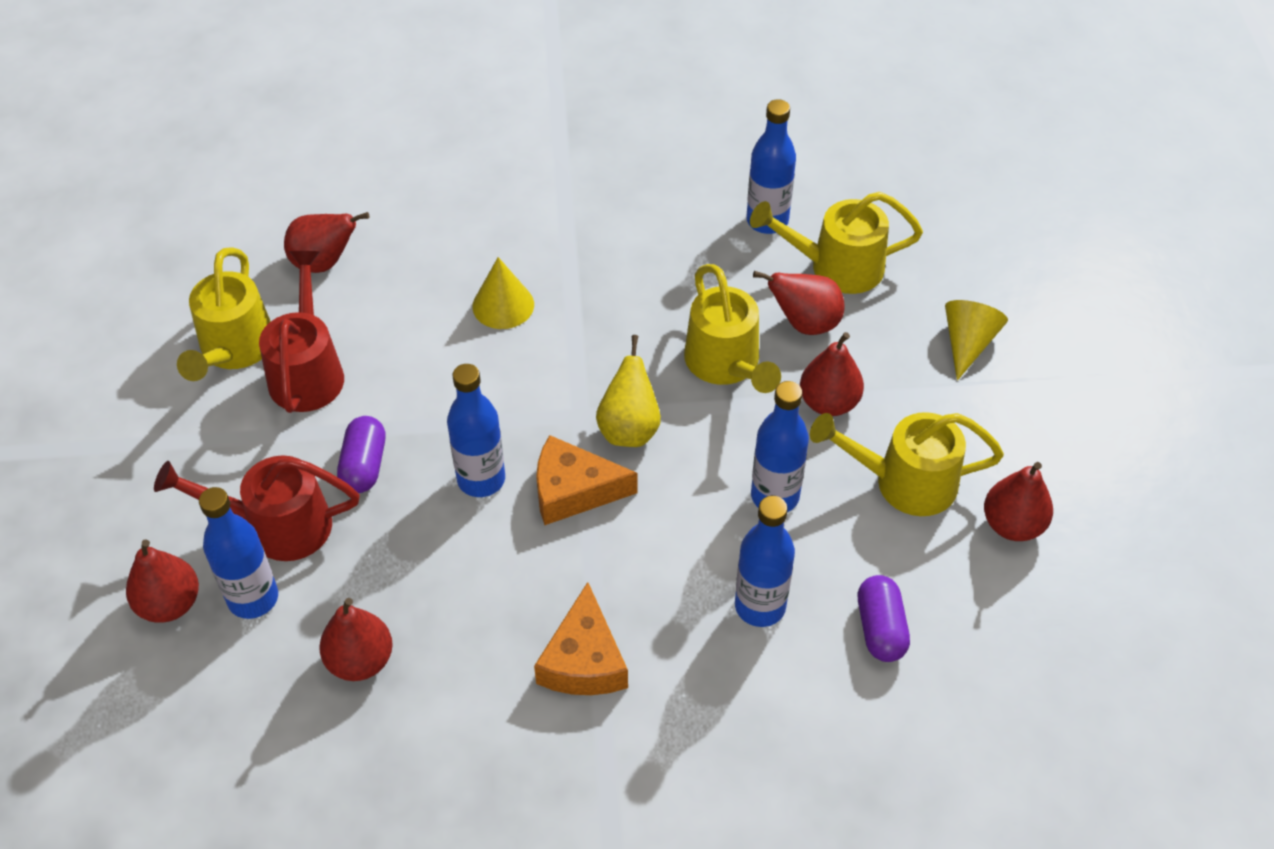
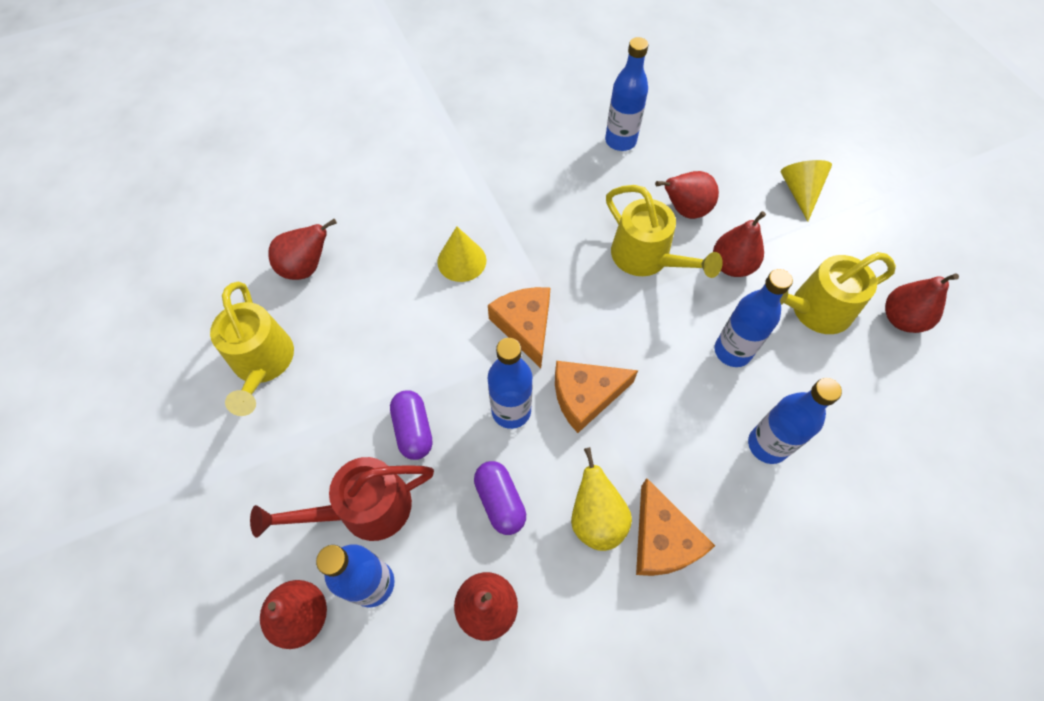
camera: 20 degrees left, 10 degrees up
(308, 370) = (331, 362): red watering can -> none
(541, 397) = (525, 326): none -> orange cheese
(629, 429) = (602, 332): yellow pear -> yellow pear (596, 518)
(835, 267) = (683, 162): yellow watering can -> none
(880, 628) = (859, 432): purple capsule -> purple capsule (500, 501)

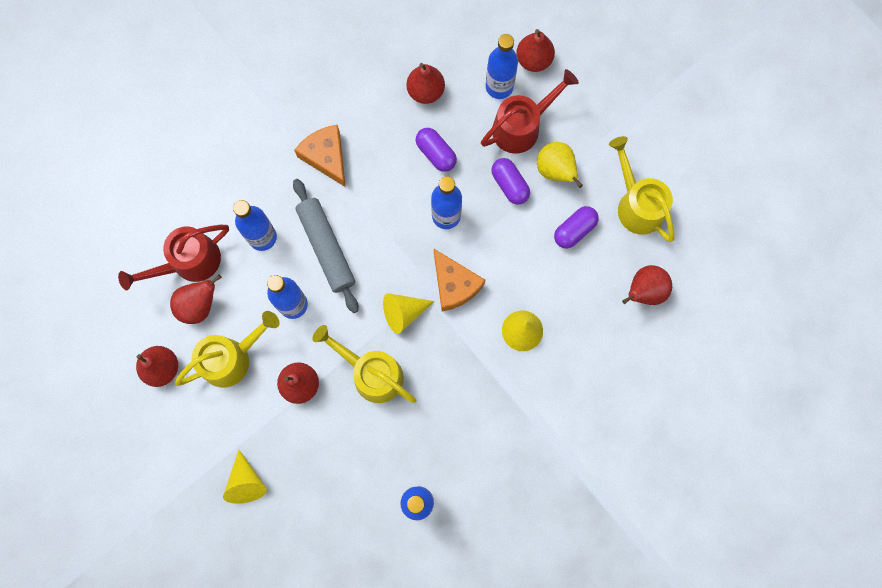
camera: 165 degrees right, 15 degrees up
(354, 352) = (574, 230): none -> purple capsule
(585, 396) = (396, 240): orange cheese -> none
(595, 310) = (403, 313): none -> yellow cone
(596, 518) = (371, 159): yellow pear -> yellow pear (555, 171)
(680, 409) = (326, 247): none -> grey rolling pin
(685, 210) = (347, 433): red pear -> red pear (199, 305)
(872, 436) = (188, 263): none -> red watering can

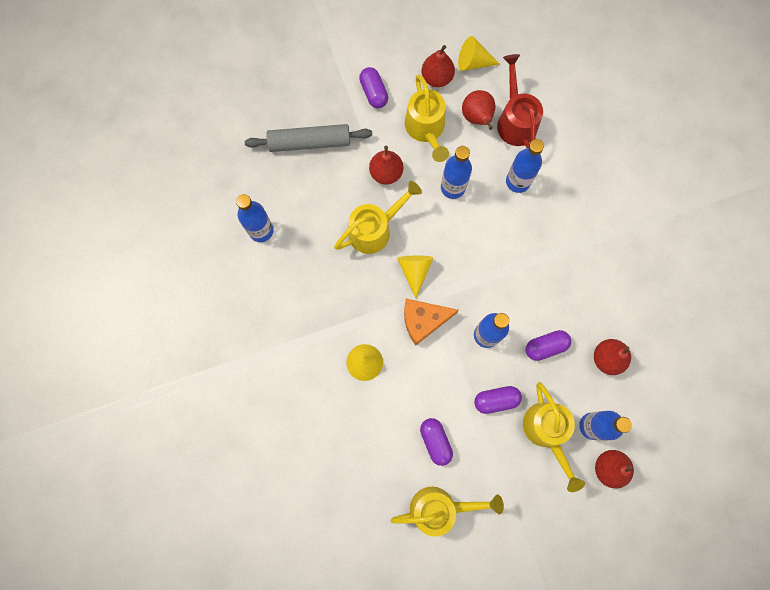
camera: 110 degrees right, 0 degrees up
(204, 435) = (373, 92): none -> purple capsule
(246, 482) = (327, 111): yellow cone -> yellow cone (473, 62)
(326, 157) = (572, 254): orange cheese -> none
(326, 247) = (491, 228): grey rolling pin -> grey rolling pin (310, 142)
(522, 126) = (547, 432): red watering can -> yellow watering can
(555, 171) = (495, 446): yellow pear -> none
(644, 291) = (359, 481): red pear -> none

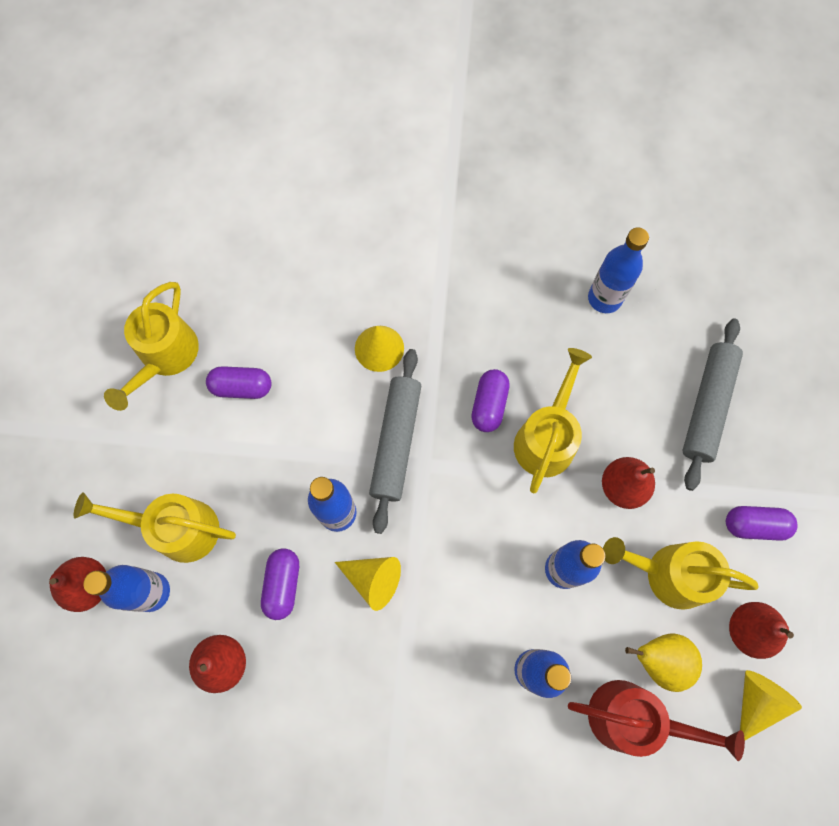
camera: 115 degrees right, 5 degrees down
(375, 229) = (547, 437): yellow watering can -> yellow watering can turned 150 degrees counterclockwise
(414, 271) = (467, 461): yellow cone -> yellow cone (373, 579)
(423, 320) = (396, 442): orange cheese -> grey rolling pin
(477, 118) = (659, 659): red pear -> yellow pear
(496, 400) = (250, 484): purple capsule -> purple capsule (489, 405)

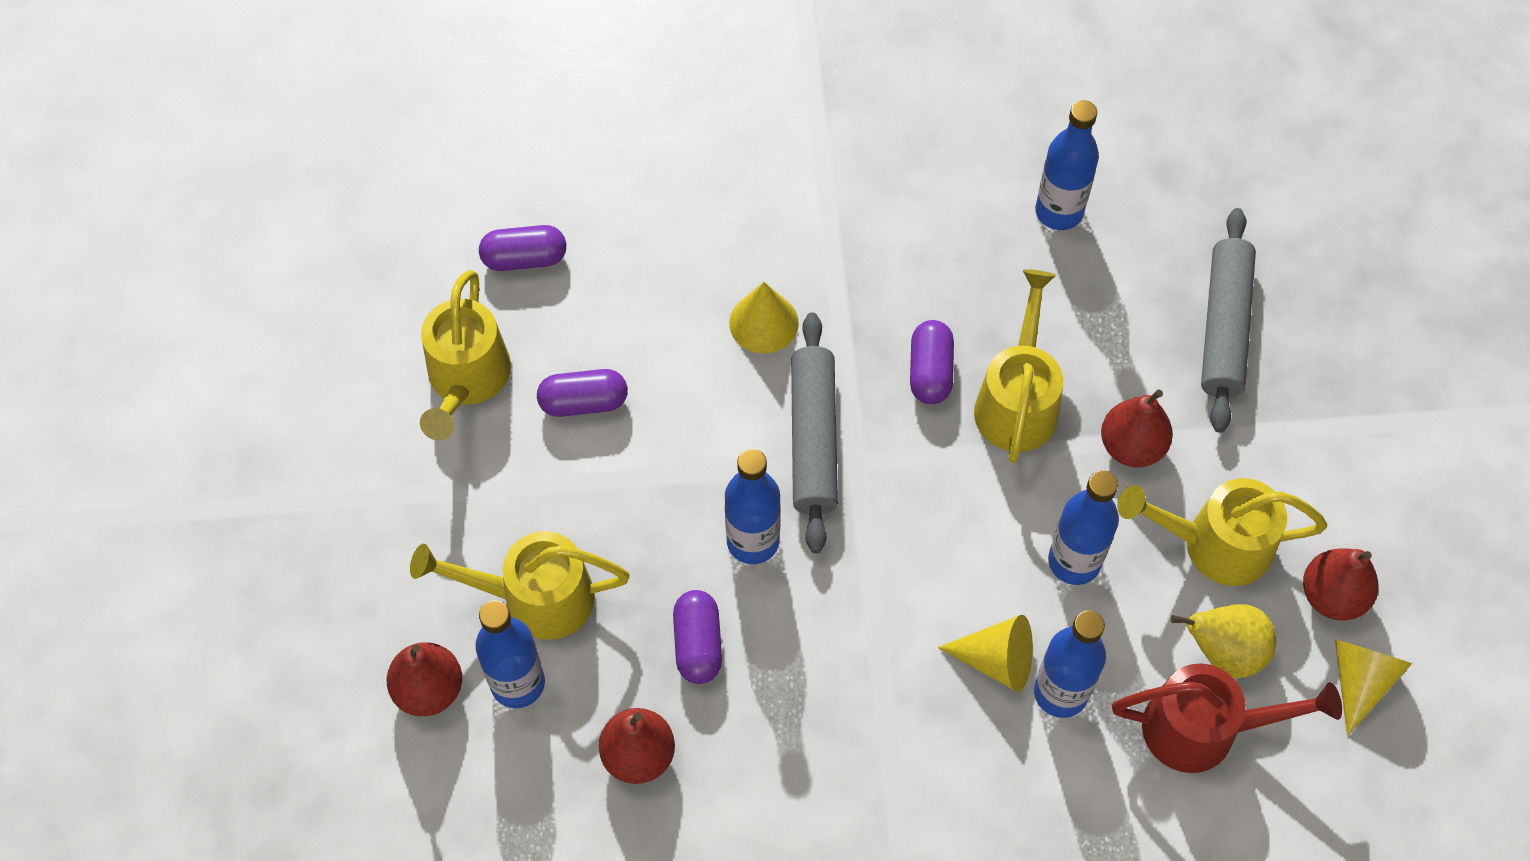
camera: 10 degrees left, 10 degrees down
(373, 579) = (820, 617): yellow cone -> yellow cone (996, 660)
(754, 525) = (1315, 466): purple capsule -> purple capsule (524, 259)

